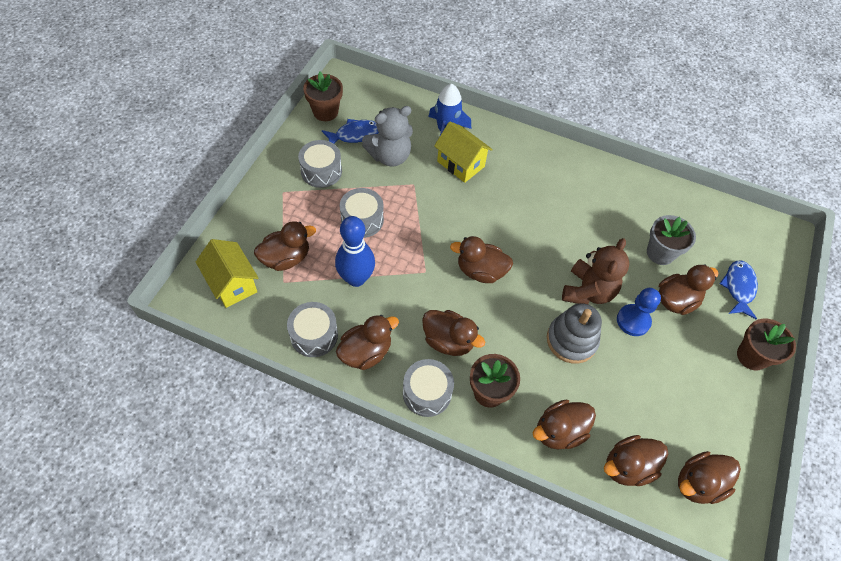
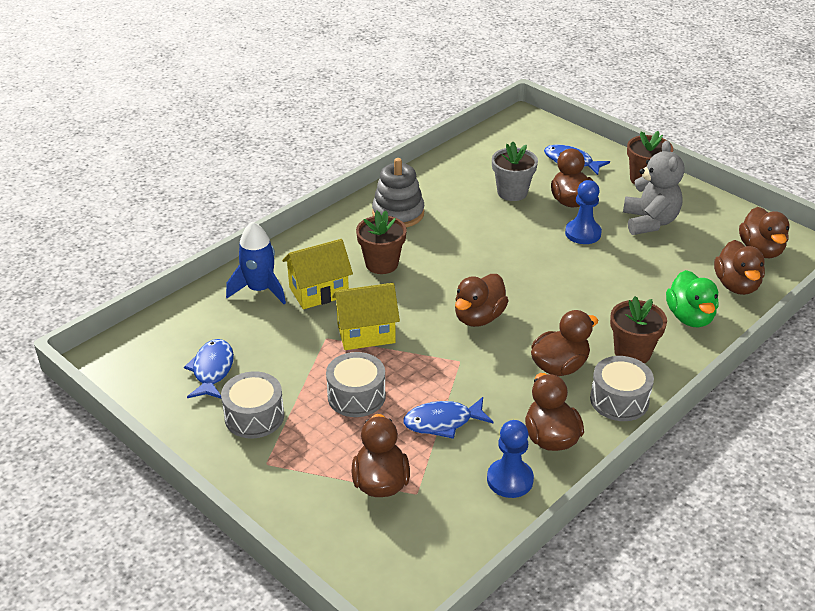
camera: 65 degrees left, 20 degrees down
(232, 284) = (396, 548): yellow house -> yellow house (366, 333)
(314, 335) = (510, 480): grey drum -> blue pawn
(325, 112) = (151, 389): brown flower pot -> brown flower pot (381, 264)
(356, 278) = (443, 422): blue bowling pin -> blue fish
(390, 156) = (269, 347): grey teddy bear -> grey teddy bear (649, 222)
(559, 431) = (690, 317): brown duck -> green duck
(571, 340) = (590, 279): grey stacking toy -> grey stacking toy (398, 213)
(588, 291) = (537, 251): brown teddy bear -> none

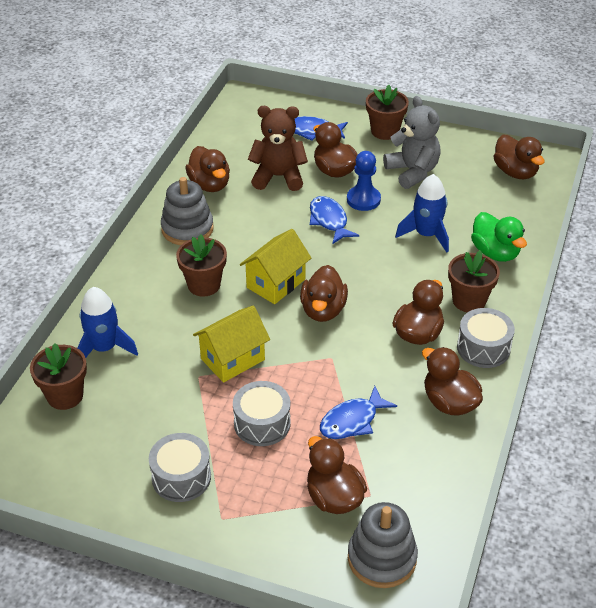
camera: 25 degrees left, 5 degrees up
(201, 317) = (65, 396): none -> brown flower pot
(212, 370) = (111, 446): blue fish -> blue fish (329, 220)
(319, 292) = (162, 332): yellow house -> yellow house (276, 283)
(390, 552) = (382, 558): none -> grey stacking toy
(510, 480) = (439, 453): blue pawn -> none
(512, 192) = (278, 177): grey flower pot -> brown teddy bear
(627, 281) = (426, 235): none -> blue rocket
(736, 285) = (514, 211): brown duck -> brown duck (210, 184)

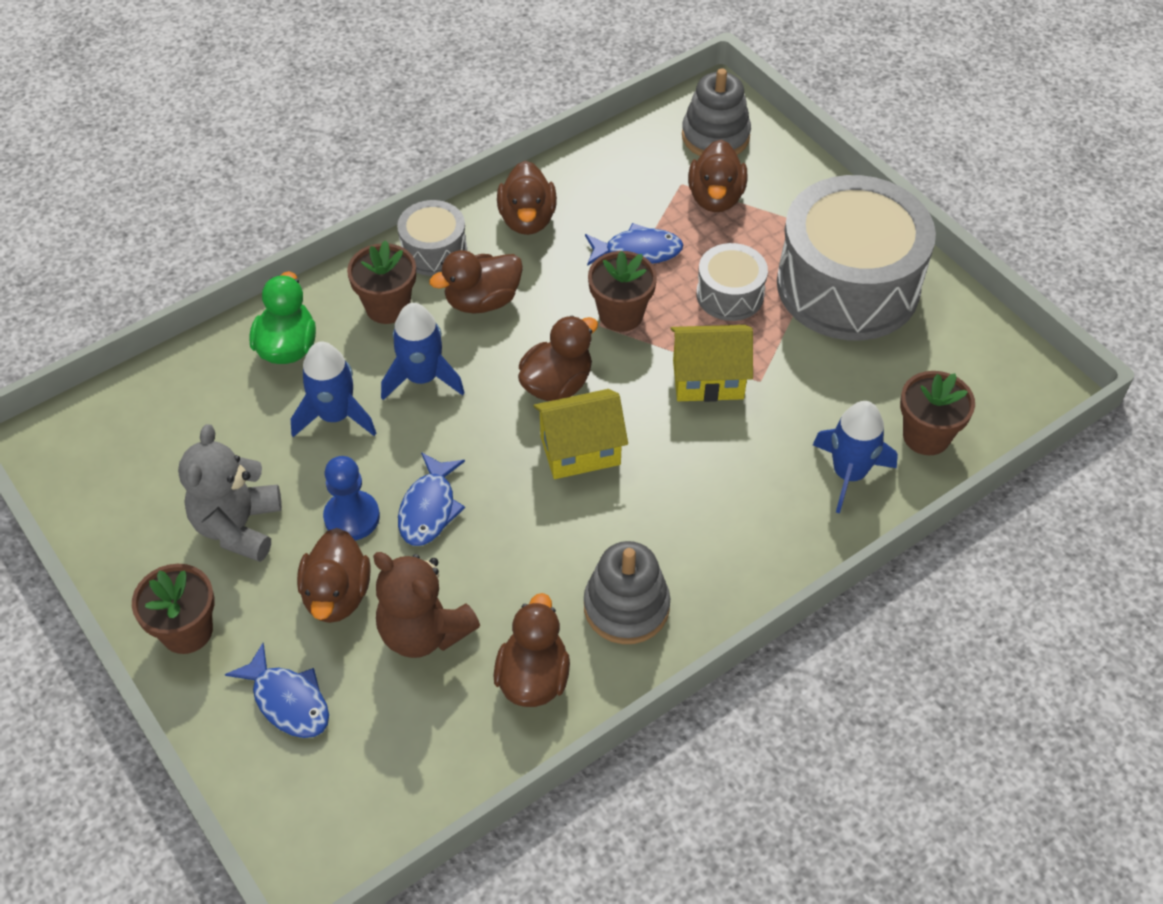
camera: 145 degrees left, 10 degrees up
(181, 477) = (848, 285): grey drum -> grey drum, size x2.12
(204, 285) = (670, 498): brown flower pot -> brown flower pot (621, 314)
(403, 275) = (422, 378): none -> blue rocket
(515, 172) = (114, 445): brown duck -> none

